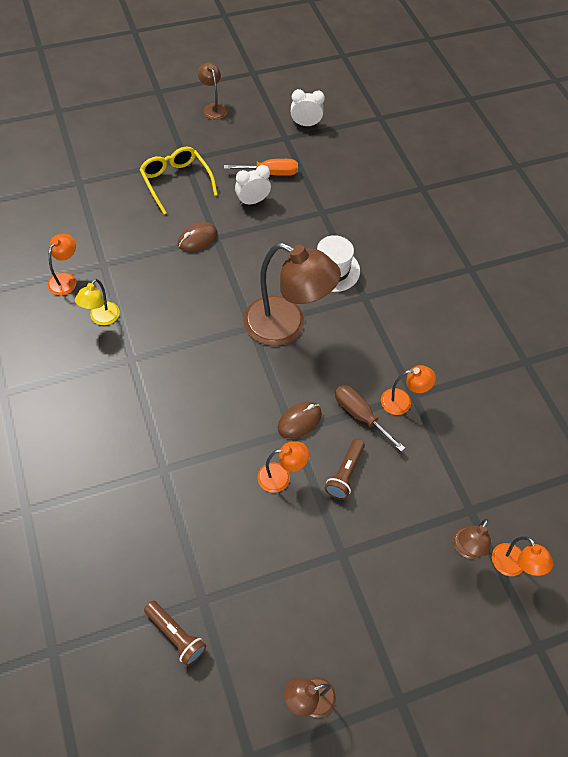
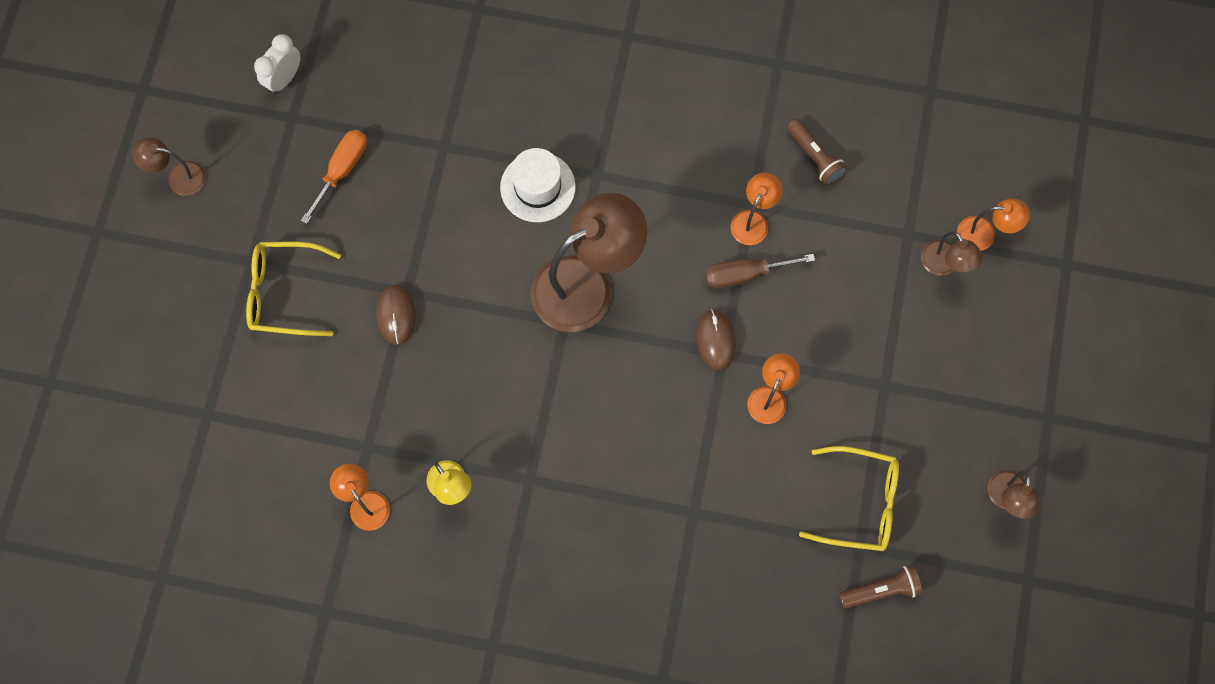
camera: 55 degrees left, 15 degrees up
(237, 582) = (859, 503): none -> yellow glasses
(252, 201) = (376, 218): white clock -> none
(345, 474) = (802, 331): brown flashlight -> brown flashlight (814, 157)

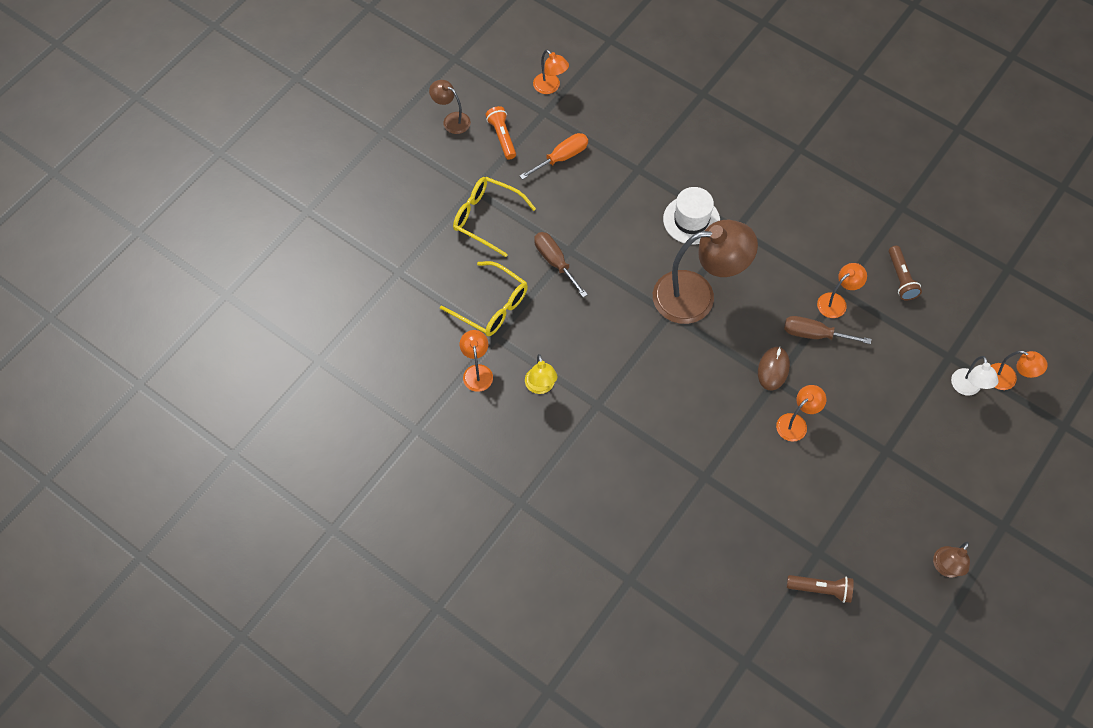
camera: 25 degrees right, 10 degrees down
(254, 173) = (502, 137): none -> orange flashlight
(284, 78) = (550, 87): white clock -> orange lamp
(396, 315) = (555, 262): brown mouse -> brown screwdriver
(859, 503) = (831, 522): yellow glasses -> yellow glasses (492, 306)
(944, 265) = (967, 388): brown lamp -> white lamp

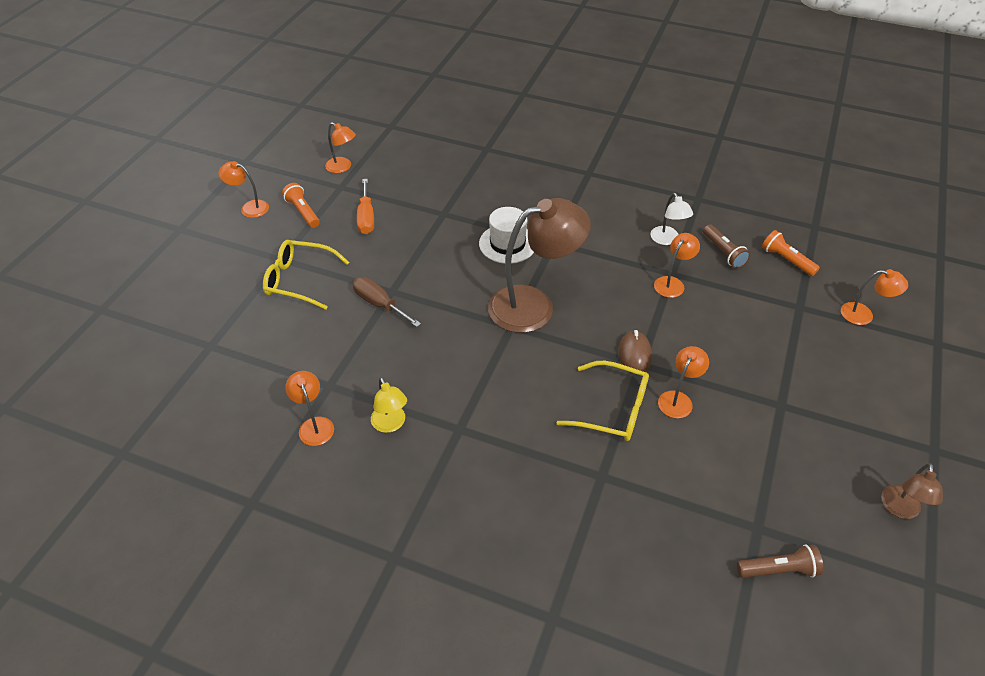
camera: 15 degrees left, 15 degrees down
(451, 120) = (249, 207): brown lamp -> orange lamp
(492, 306) = (319, 357): yellow glasses -> yellow glasses (613, 409)
(562, 157) = (366, 217): orange screwdriver -> orange screwdriver turned 135 degrees clockwise
(814, 334) = (663, 315): brown screwdriver -> none
(960, 301) = (786, 260): none -> orange flashlight
(967, 388) = (830, 330): white lamp -> white lamp (667, 240)

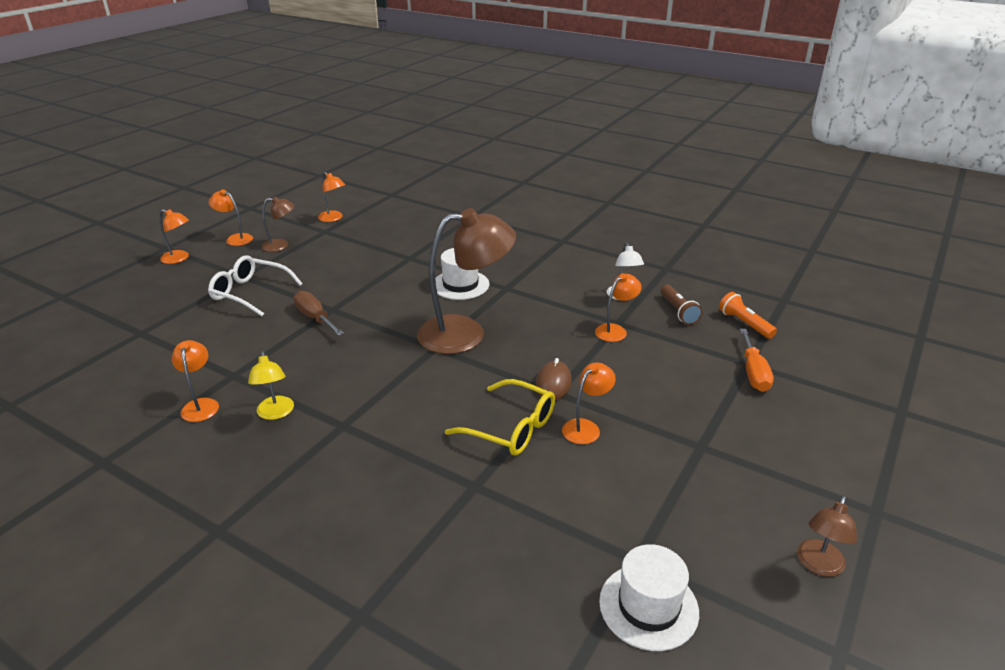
camera: 10 degrees right, 15 degrees down
(299, 280) = (250, 293): yellow glasses -> white glasses
(303, 212) = (281, 245): orange flashlight -> brown lamp
(366, 217) = (336, 254): orange screwdriver -> orange screwdriver (753, 373)
(778, 569) = (648, 606): brown flashlight -> white hat
(863, 315) = (819, 377): orange lamp -> orange lamp (179, 258)

